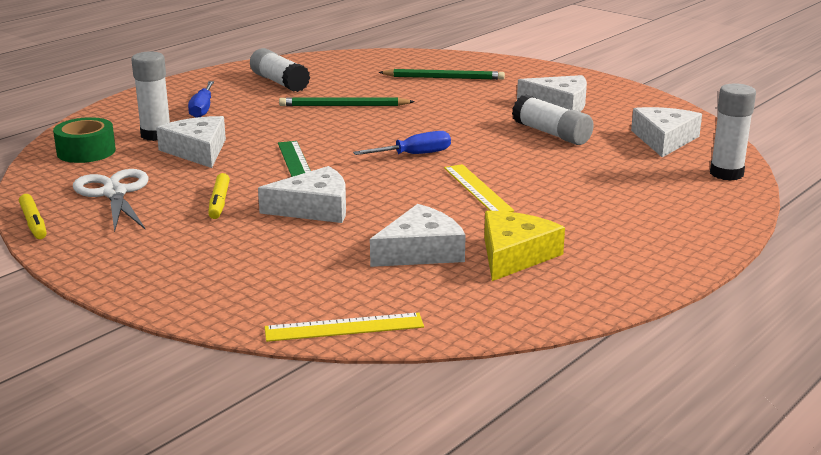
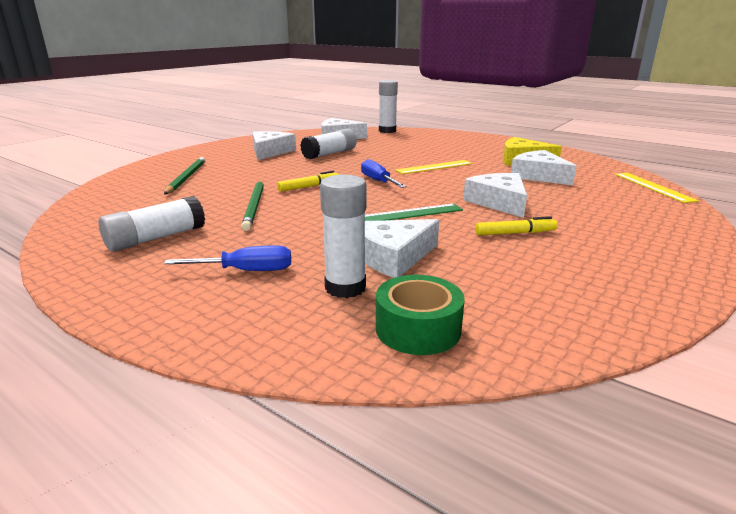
camera: 95 degrees left, 0 degrees up
(34, 223) = (653, 318): yellow marker -> yellow marker (309, 187)
(114, 193) = (535, 284): white scissors -> none

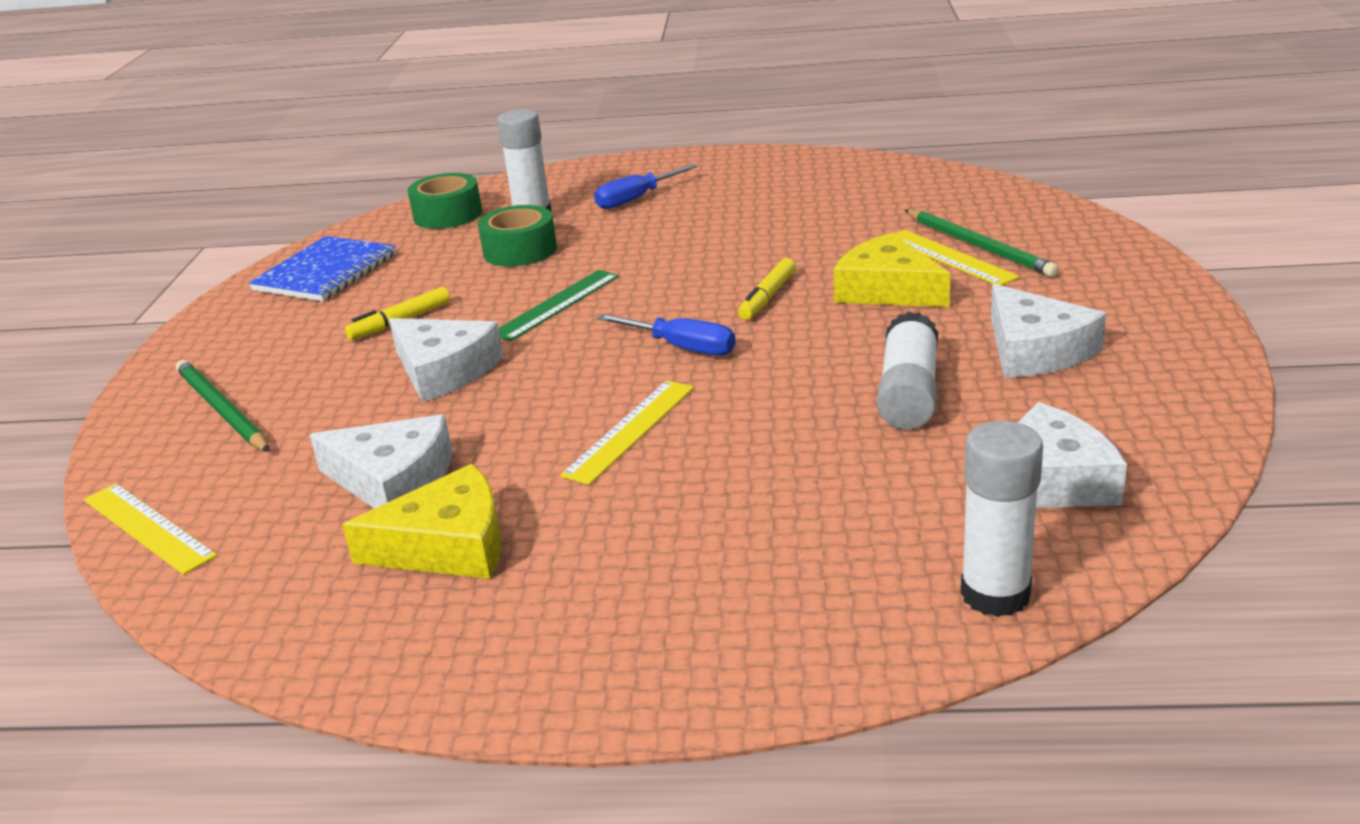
camera: 150 degrees right, 5 degrees up
(156, 238) = (781, 188): white glue stick -> none
(208, 178) = (949, 257): none -> yellow ruler
(254, 206) = (770, 246): green pencil -> green pencil (222, 410)
(261, 176) = (887, 289): none -> yellow cheese
(393, 257) = (520, 250): white cheese -> green tape
(575, 298) = (326, 272): none -> blue notebook

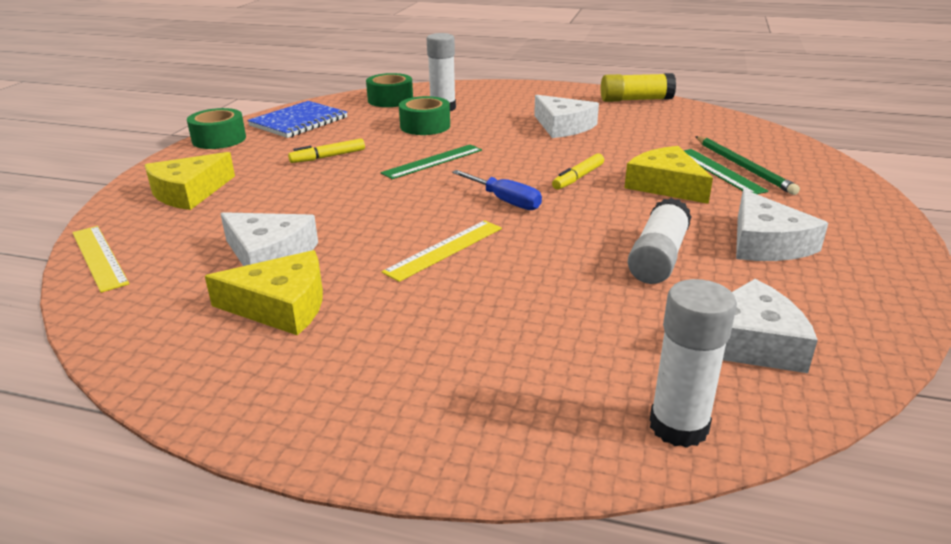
camera: 10 degrees right, 0 degrees up
(217, 320) = (219, 139): none -> green tape
(222, 410) = (189, 192): green pencil -> yellow cheese
(444, 370) = (340, 190): white cheese -> white cheese (563, 126)
(636, 199) = (514, 106): blue screwdriver -> none
(804, 163) = (635, 100): none -> yellow glue stick
(949, 257) = (718, 171): yellow ruler -> green ruler

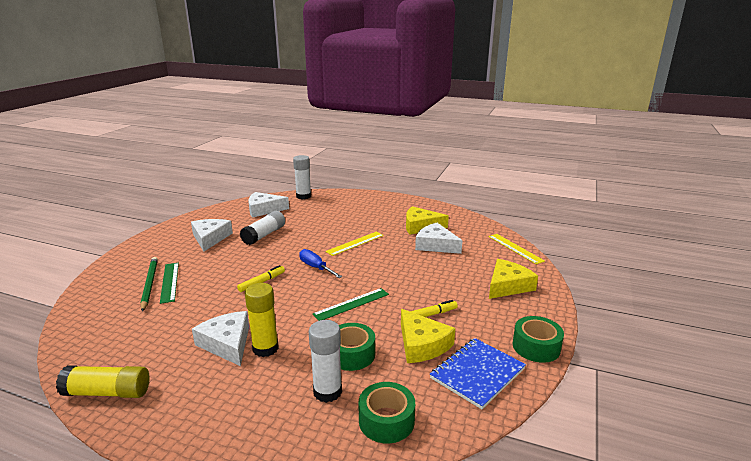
camera: 175 degrees left, 5 degrees down
(518, 125) = (265, 348): none -> yellow glue stick
(666, 185) = (216, 273): yellow cheese -> yellow cheese (422, 344)

